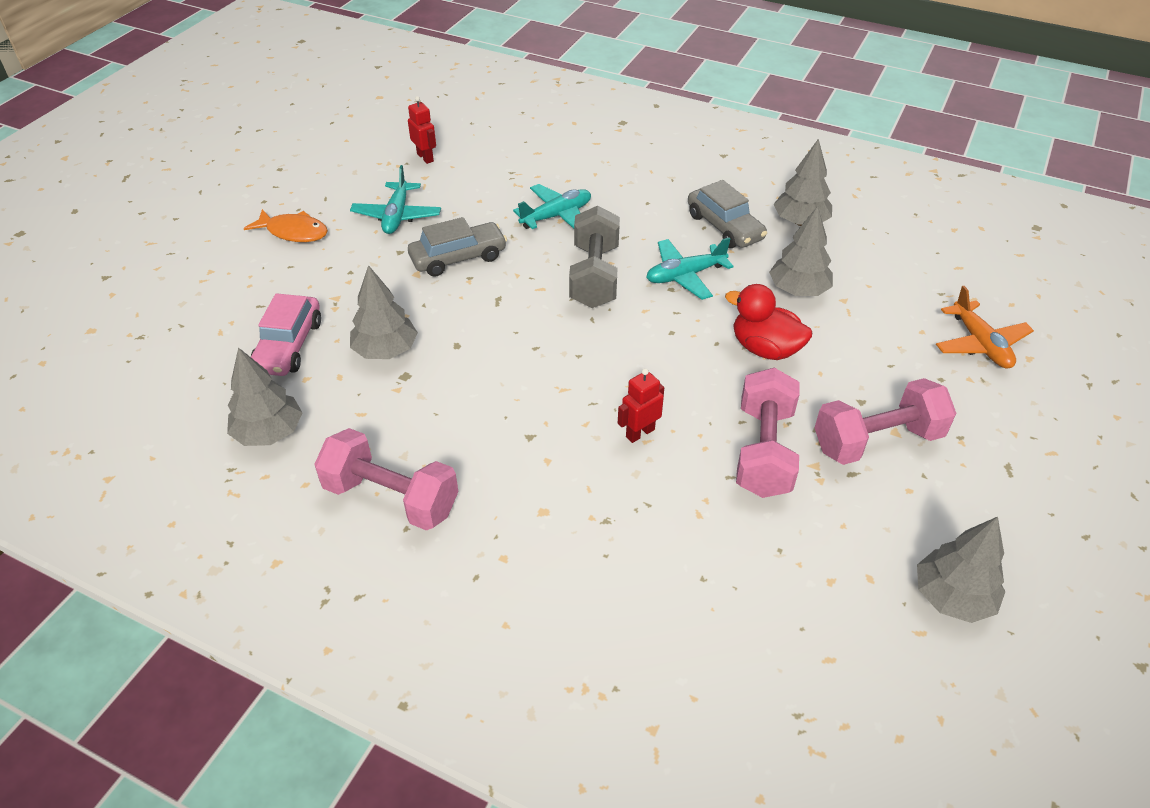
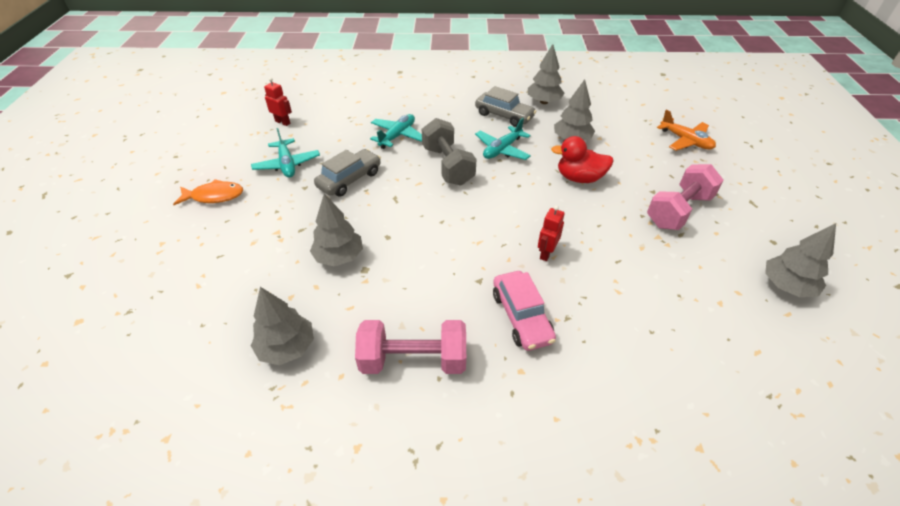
camera: 25 degrees left, 0 degrees up
(289, 346) = (262, 277): pink car -> pink car (521, 317)
(763, 451) = (624, 238): pink dumbbell -> none

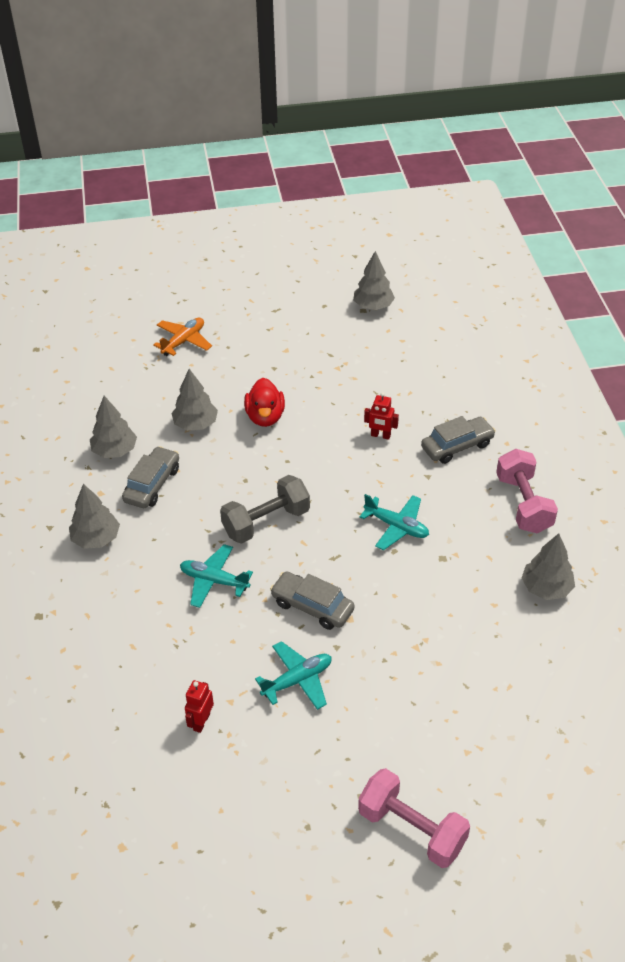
camera: 100 degrees left, 0 degrees up
(214, 196) = (376, 735): orange fish -> none
(339, 257) = (433, 582): grey tree -> grey tree (96, 538)
(502, 150) = (226, 479): turquoise plane -> turquoise plane (396, 527)
(521, 317) = (457, 446): pink car -> grey car
(678, 211) = (299, 354): pink dumbbell -> pink dumbbell (411, 829)

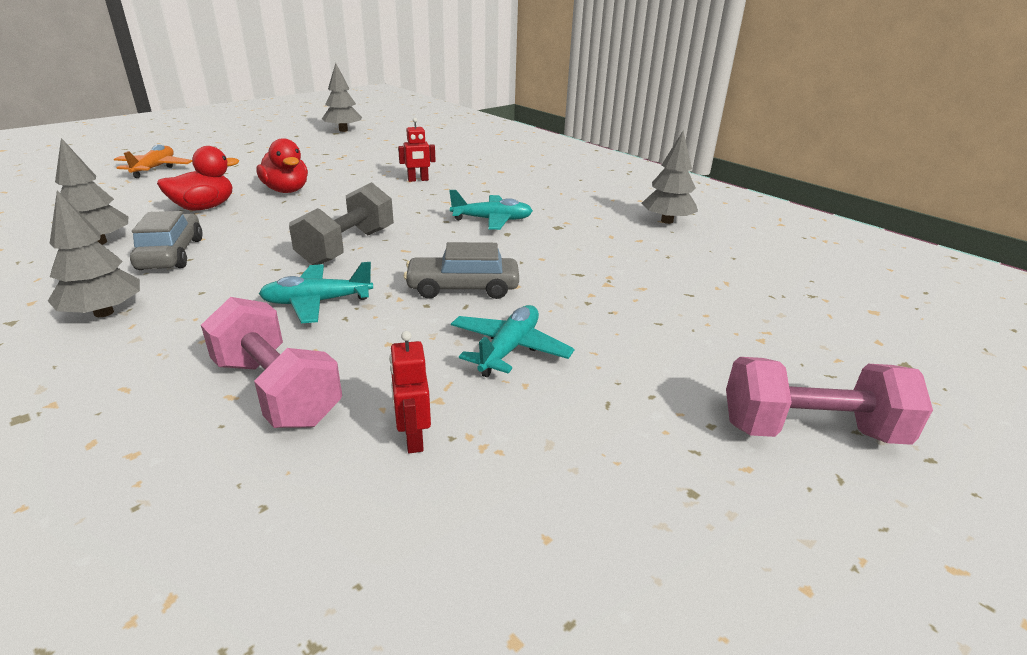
camera: 35 degrees left, 15 degrees down
(195, 424) = (204, 207): grey tree -> red duck
(457, 446) = (493, 173): grey car -> none
(523, 504) = (586, 187): pink dumbbell -> pink dumbbell (277, 391)

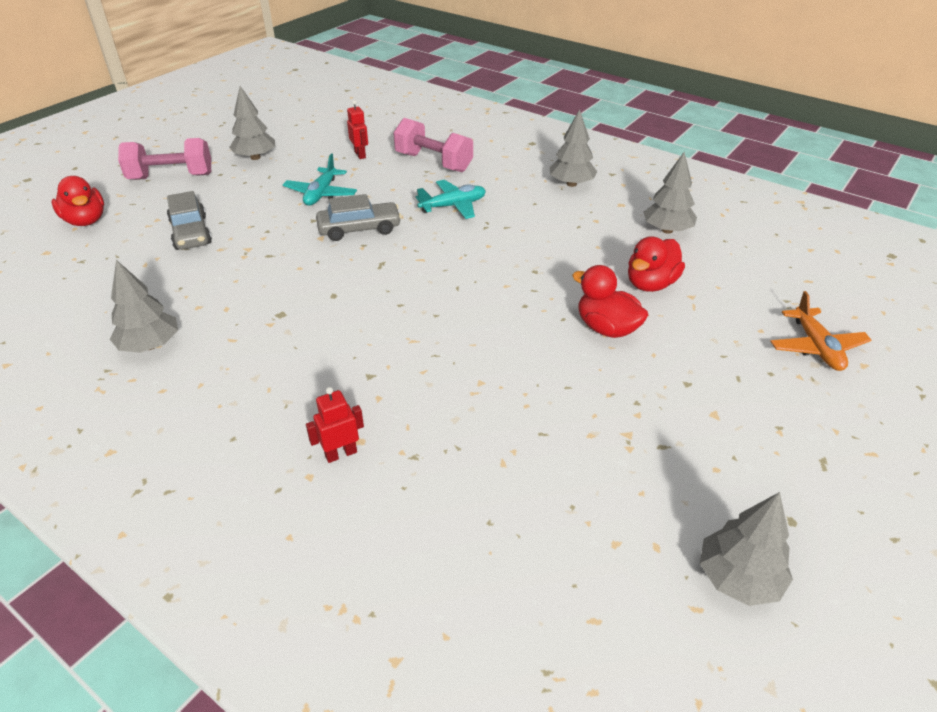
camera: 170 degrees right, 10 degrees up
(171, 254) = (597, 228): grey car -> grey car (191, 233)
(347, 247) = (470, 254): grey dumbbell -> none
(418, 180) = (469, 385): red robot -> red robot (341, 454)
(492, 220) = (351, 313): turquoise plane -> none
(653, 467) = (255, 157): none -> grey tree
(875, 351) = (86, 221): none -> red duck

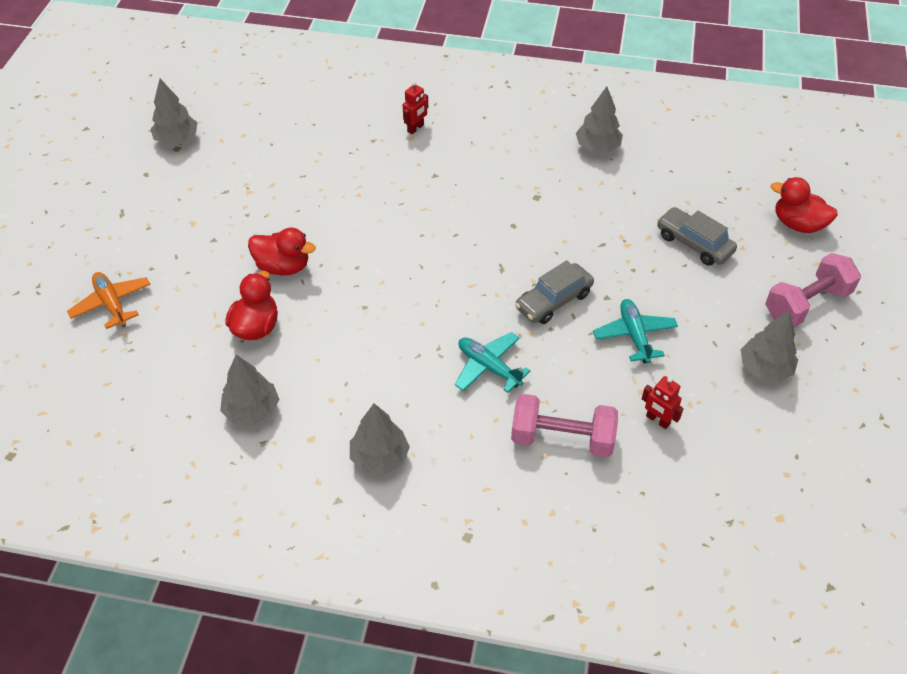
camera: 155 degrees right, 10 degrees up
(453, 206) = (488, 367): turquoise plane -> turquoise plane turned 90 degrees clockwise

